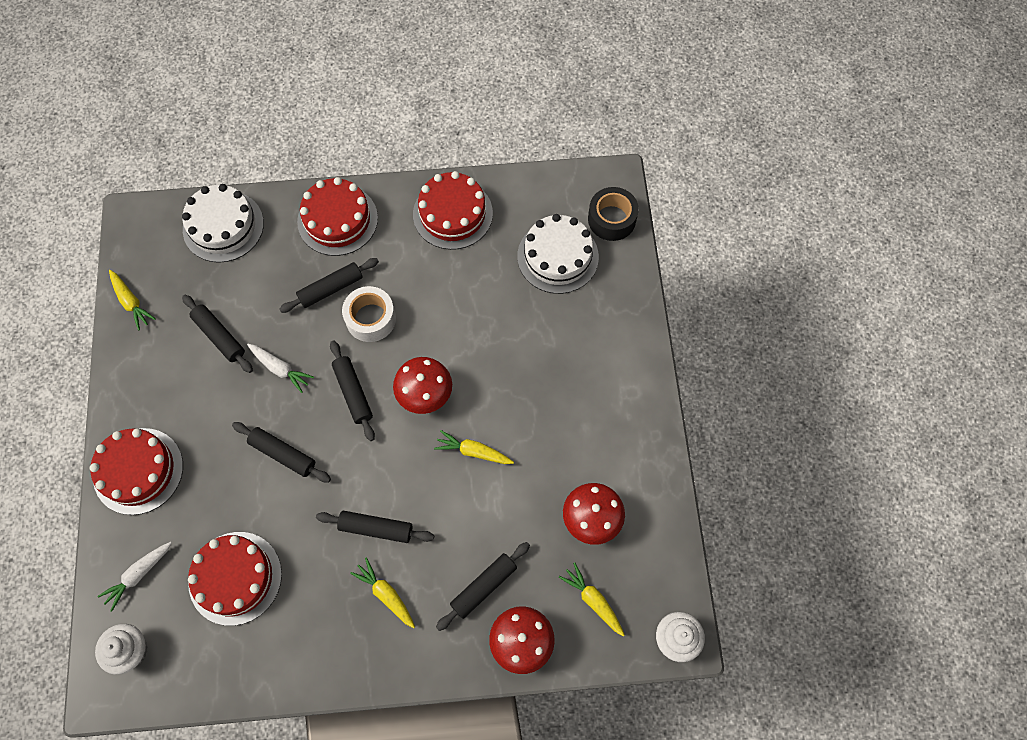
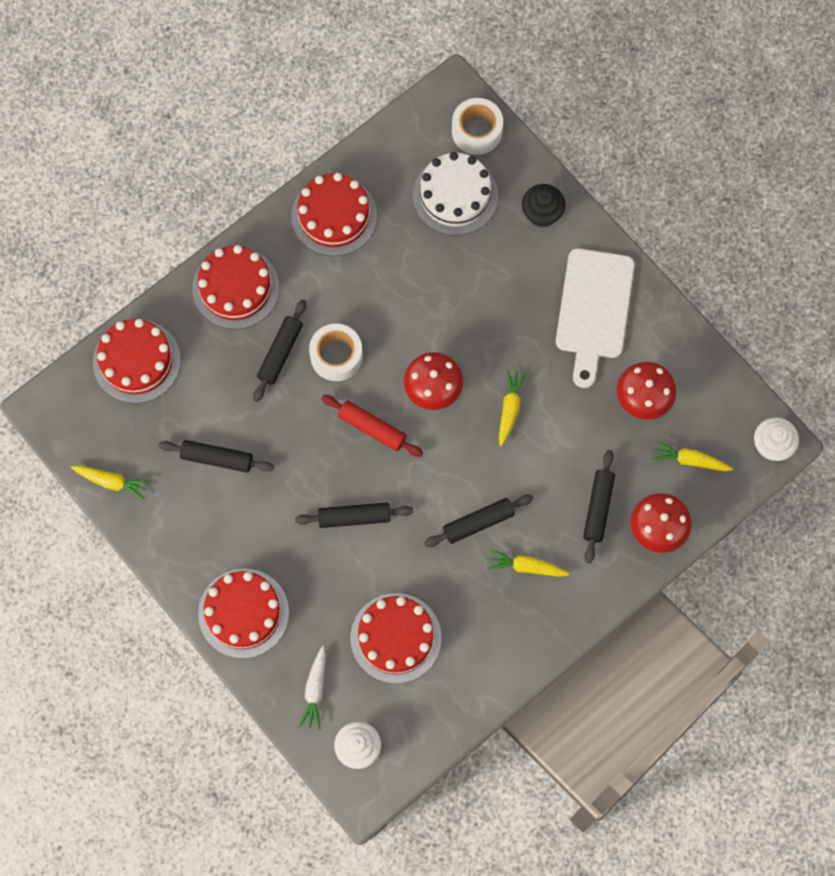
camera: 35 degrees left, 5 degrees up
(223, 226) = (136, 361): white cake -> red cake
(280, 369) = (293, 450): white carrot -> none
(353, 393) = (372, 428): black rolling pin -> red rolling pin
(473, 451) = (509, 408): yellow carrot -> yellow carrot turned 120 degrees clockwise
(603, 417) = (593, 310): none -> white cutting board
(611, 219) = (477, 131): black tape -> white tape
(616, 314) = (542, 214): none -> black cupcake

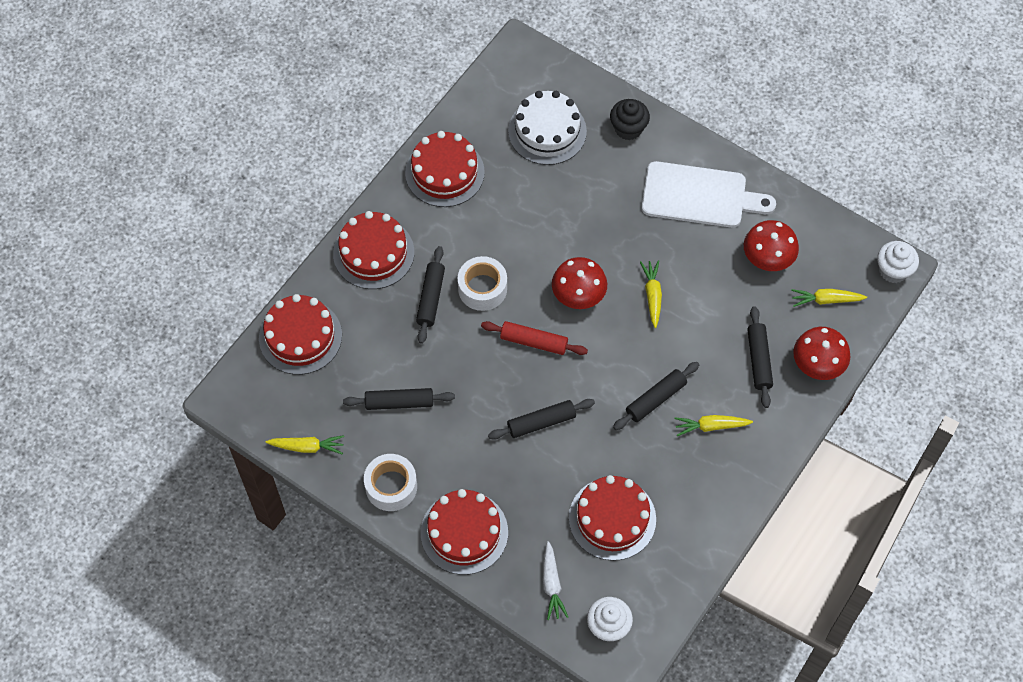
camera: 15 degrees left, 10 degrees down
(477, 131) = (549, 75): white tape -> white tape (391, 486)
(593, 310) = (699, 196): white cutting board -> white cutting board turned 75 degrees counterclockwise

